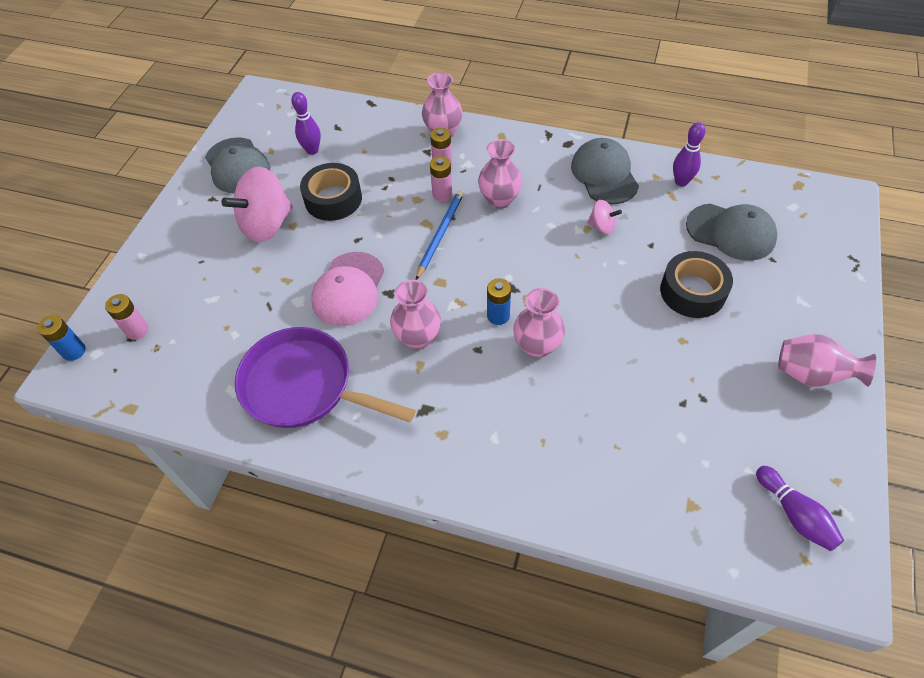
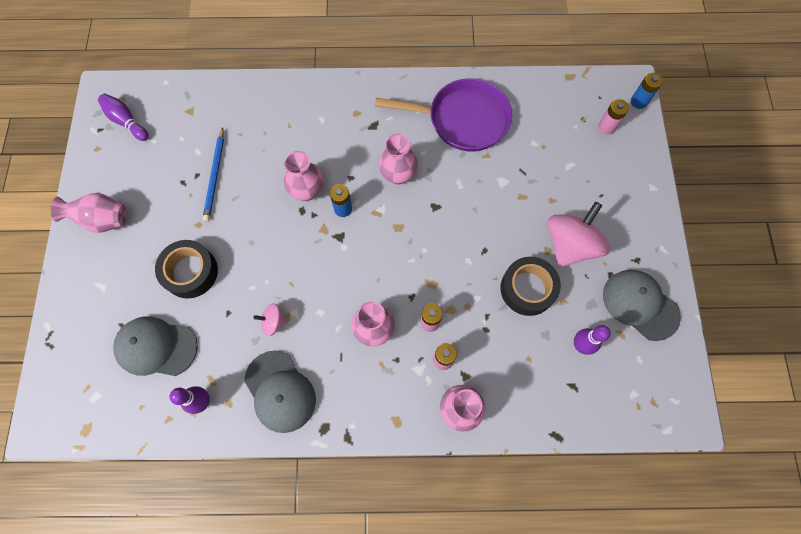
camera: 160 degrees right, 15 degrees up
(349, 289) = (468, 201): pink cap -> none
(440, 234) = (415, 274): blue pencil -> blue pencil (215, 176)

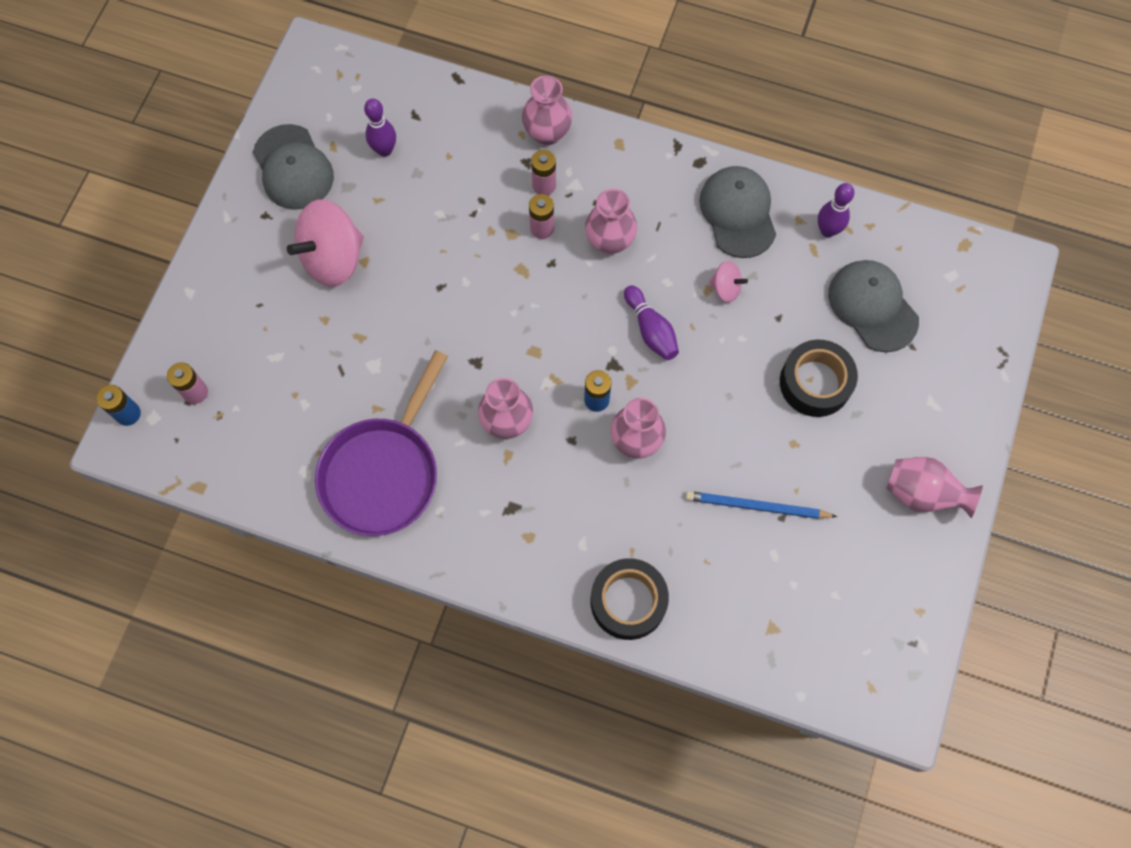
camera: 160 degrees left, 0 degrees up
(126, 121) = (871, 643): purple bowling pin -> purple bowling pin (651, 329)
(156, 347) = (872, 306): grey cap -> grey cap turned 150 degrees counterclockwise
(215, 176) = (756, 506): blue pencil -> blue pencil turned 105 degrees counterclockwise
(462, 119) = (383, 472): purple pan -> purple pan turned 90 degrees counterclockwise
(527, 289) = (411, 226): black tape -> black tape (628, 601)

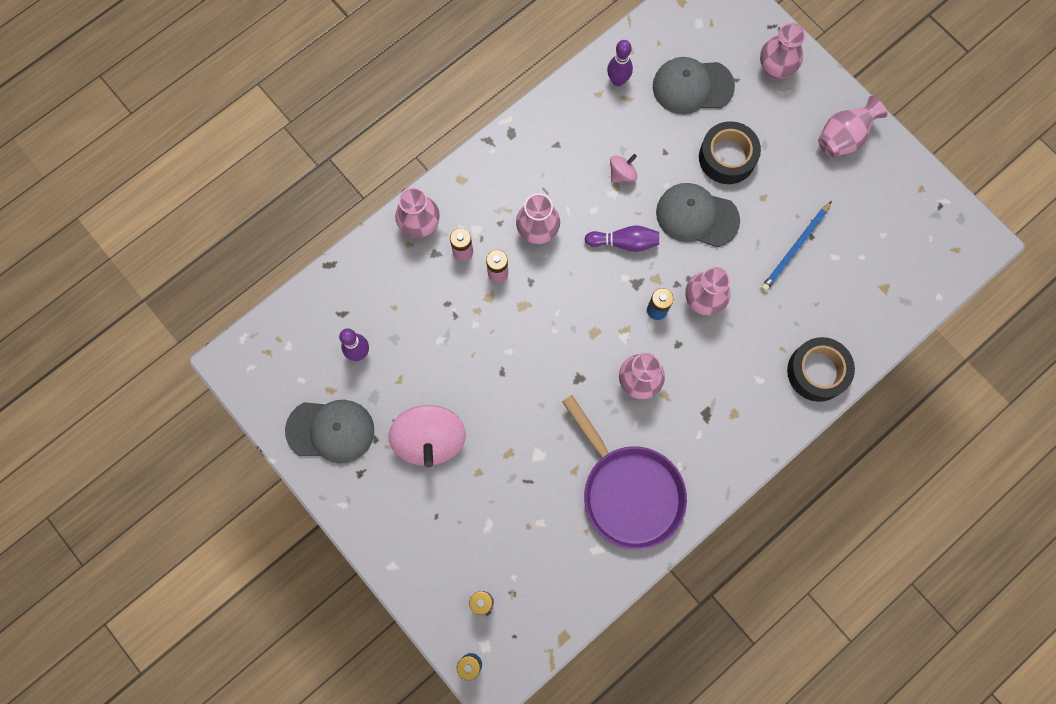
camera: 60 degrees left, 5 degrees up
(738, 213) = (568, 131): grey cap -> grey cap (697, 216)
(954, 380) = (775, 69): none -> pink vase

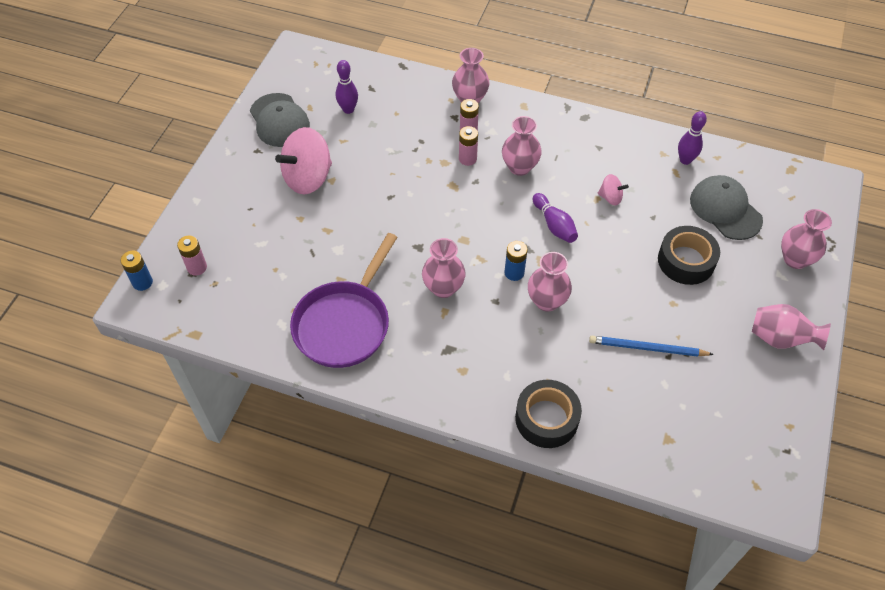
camera: 60 degrees right, 20 degrees down
(697, 216) = (616, 263): grey cap -> none

